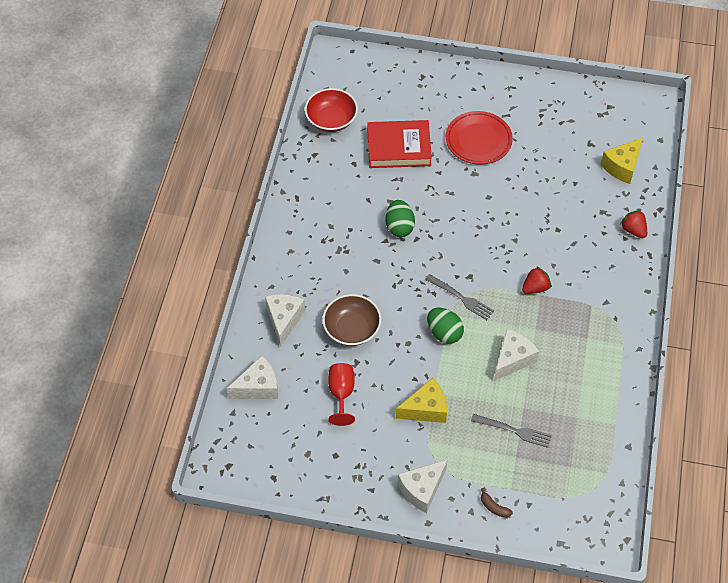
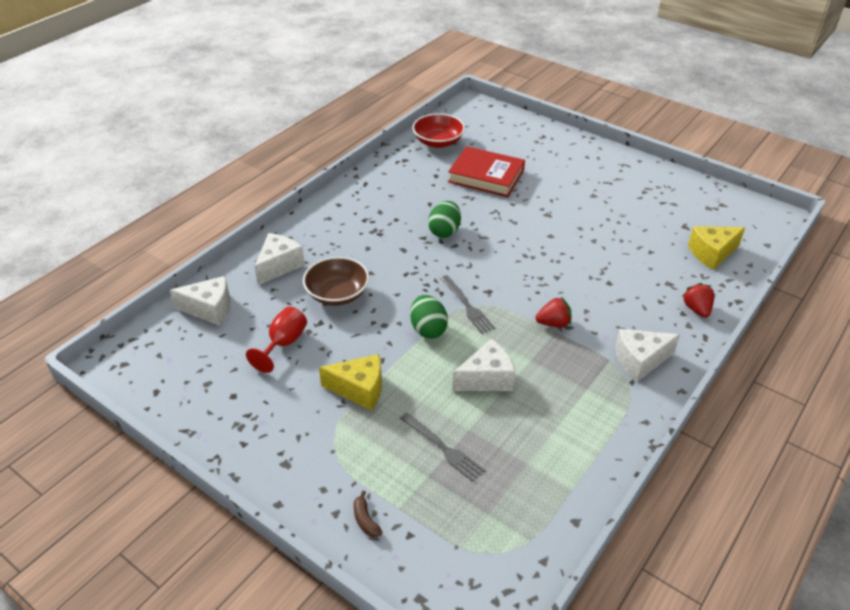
camera: 25 degrees right, 15 degrees down
(422, 489) = (297, 466): white cheese -> white cheese (640, 361)
(478, 140) = (568, 192): red plate -> none

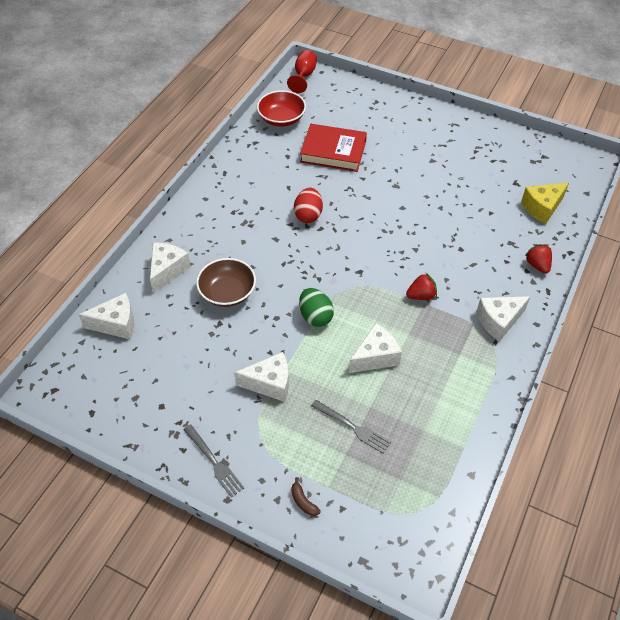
camera: 10 degrees left, 10 degrees up
(284, 343) = (192, 349): red goblet -> red goblet (304, 76)
(359, 389) = (270, 383): yellow cheese -> white cheese
(444, 231) = (308, 215): green egg -> red egg
(467, 306) = (345, 289): grey fork -> grey fork (214, 463)

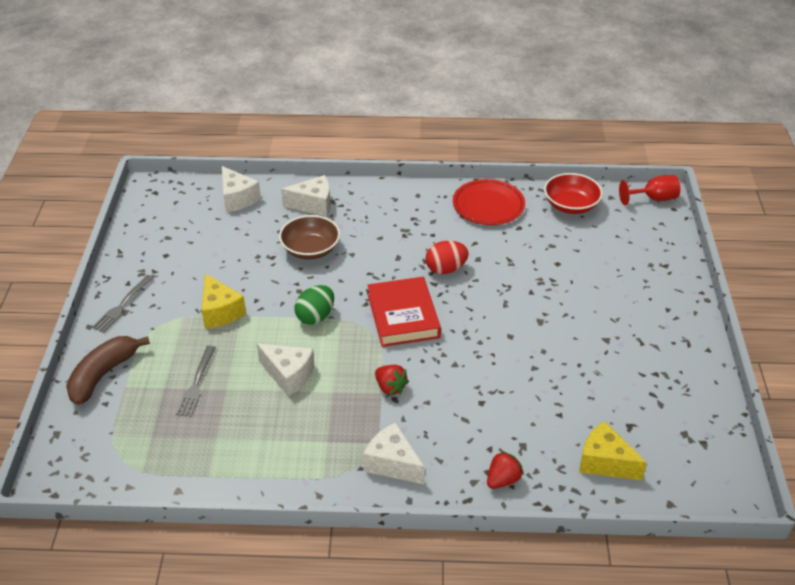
camera: 65 degrees right, 10 degrees down
(249, 162) = (488, 205): none -> red plate
(270, 383) = (220, 312): white cheese -> yellow cheese
(303, 501) = (103, 375): brown banana -> brown banana, size x2.34
(333, 151) = (553, 257): red book -> red book (403, 316)

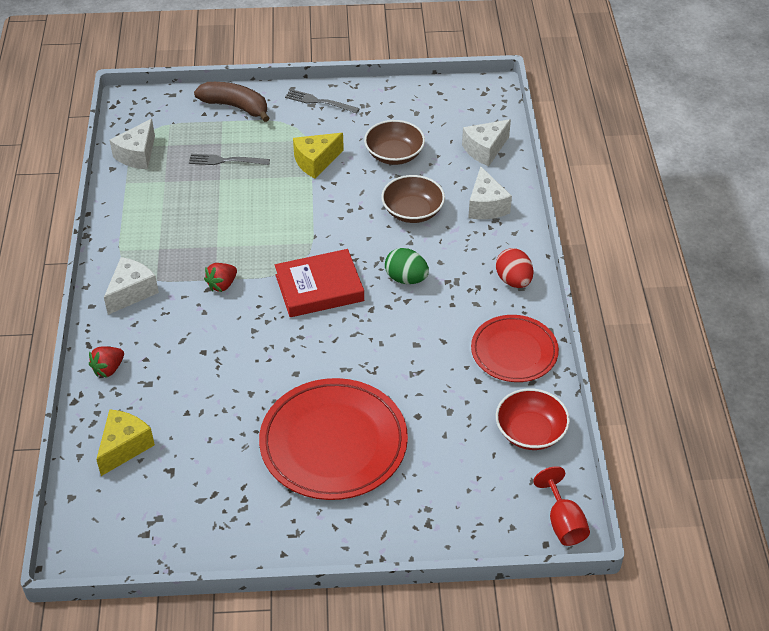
camera: 85 degrees right, 5 degrees up
(226, 256) = (394, 154): none -> brown bowl
(288, 375) = (237, 215): white cheese -> white cheese (137, 155)
(315, 316) = (314, 225): green egg -> green egg (406, 278)
(446, 269) = (395, 318): red egg -> red egg (513, 280)
(503, 480) = (108, 369): red strawberry -> red strawberry turned 90 degrees clockwise
(589, 314) = (333, 443): none -> red plate

